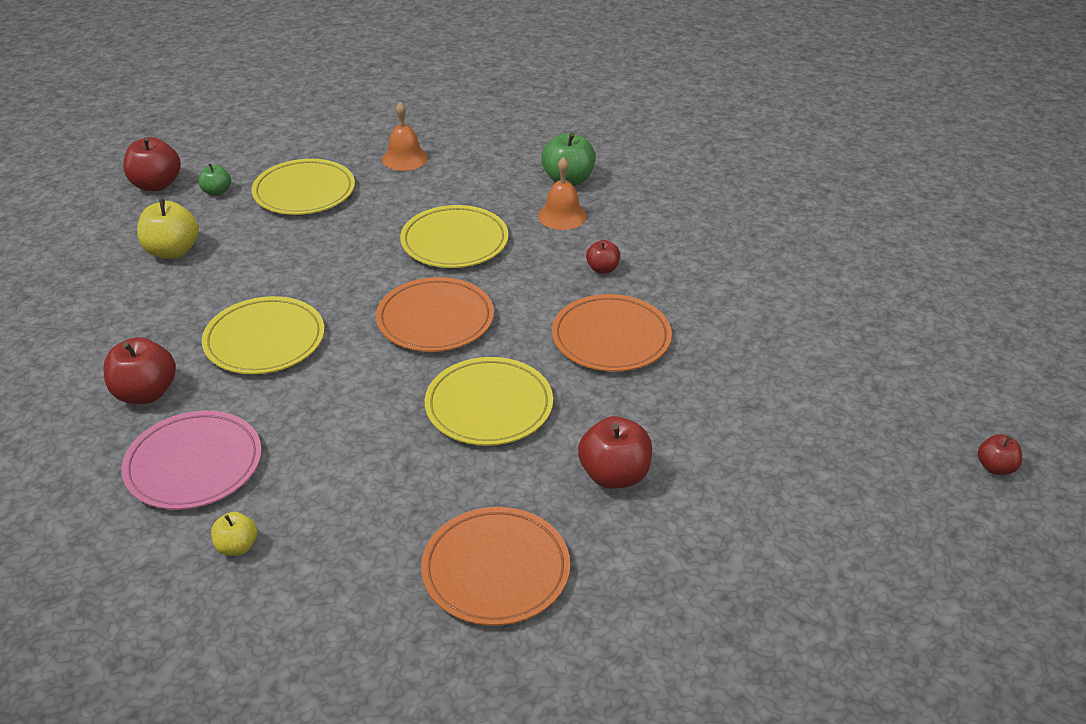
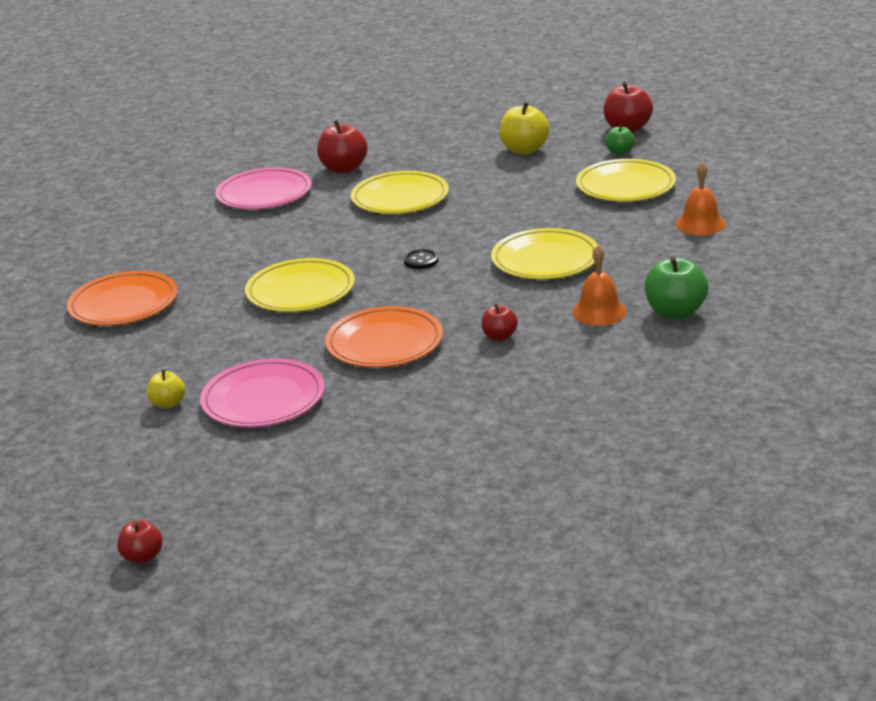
camera: 95 degrees right, 10 degrees down
(237, 547) = (182, 218): yellow apple -> yellow apple (168, 403)
(435, 320) = (421, 261): orange plate -> black button
(614, 475) = (202, 348): red apple -> none
(721, 414) = (263, 399): none -> pink plate

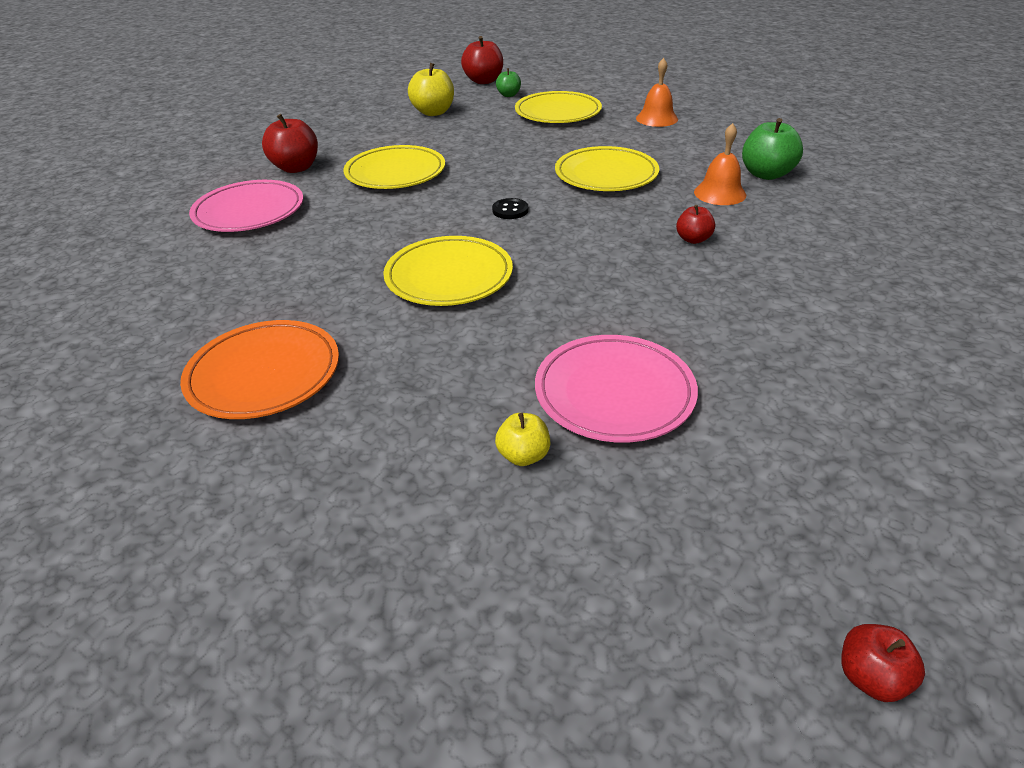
camera: 45 degrees left, 10 degrees up
(384, 343) = (616, 286): orange plate -> none

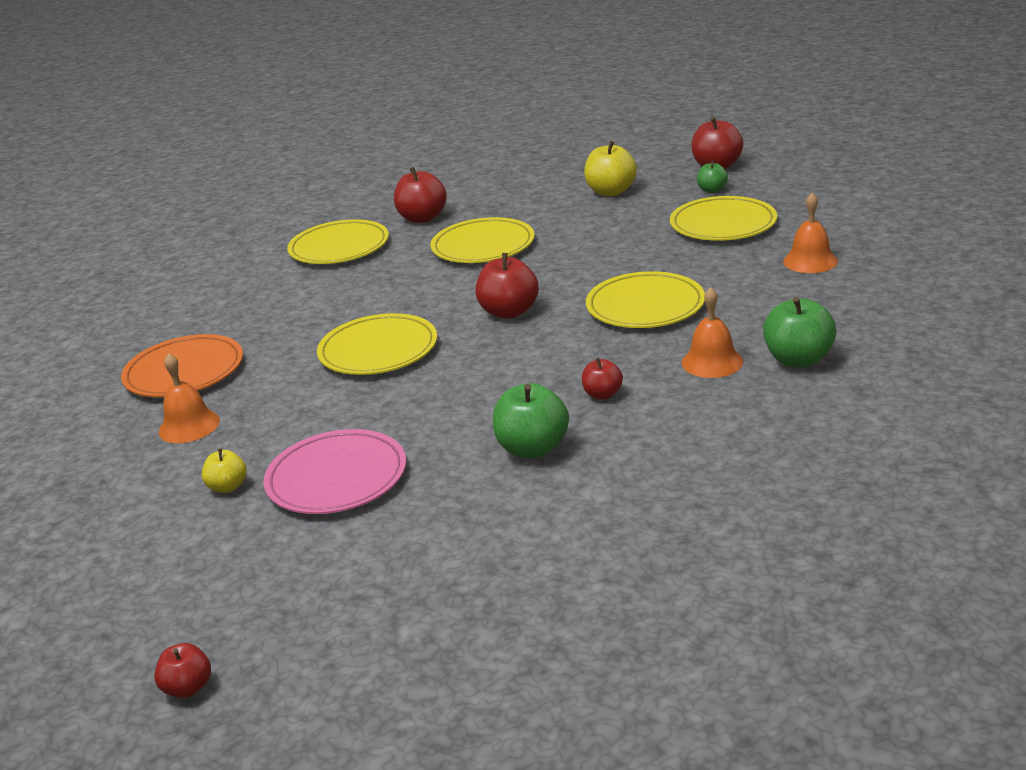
camera: 45 degrees right, 10 degrees down
(249, 211) = (339, 248): pink plate -> yellow plate
(368, 421) = (189, 426): none -> orange bell
(510, 210) = (509, 312): black button -> red apple
(721, 295) = (532, 448): none -> green apple

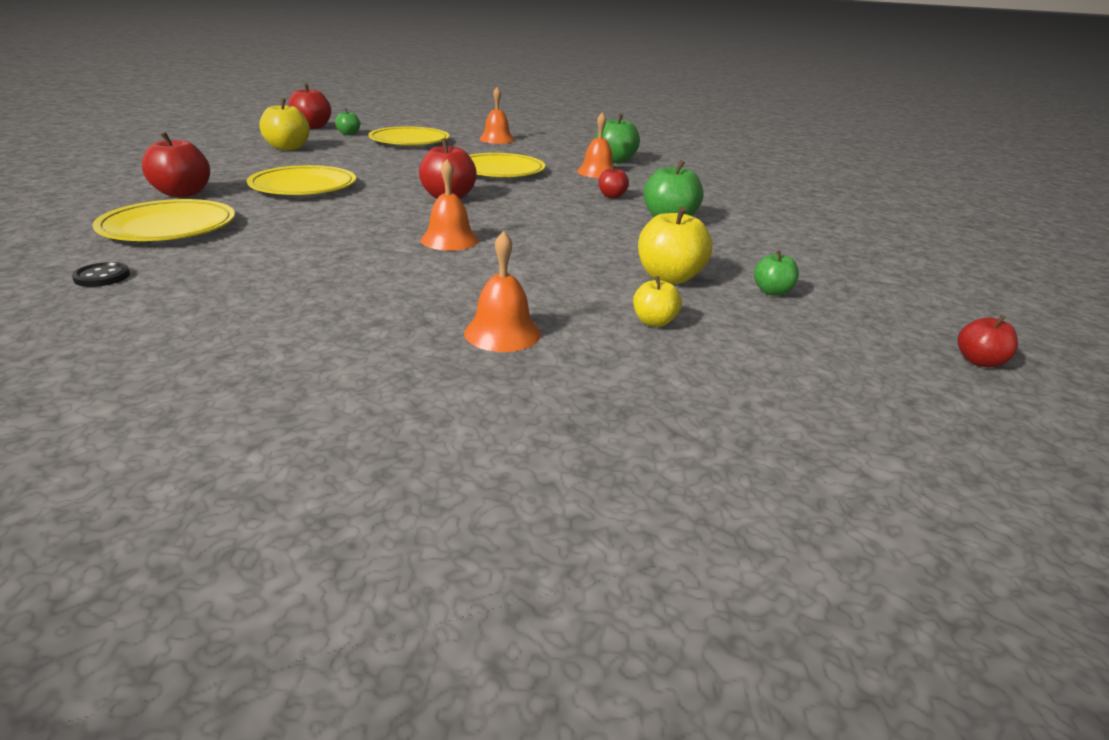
camera: 80 degrees left, 0 degrees up
(184, 372) = (355, 327): orange plate -> none
(237, 271) = (102, 277): none -> black button
(325, 544) = (772, 292): none -> green apple
(337, 478) = (669, 278): pink plate -> yellow apple
(378, 350) = (449, 240): yellow plate -> orange bell

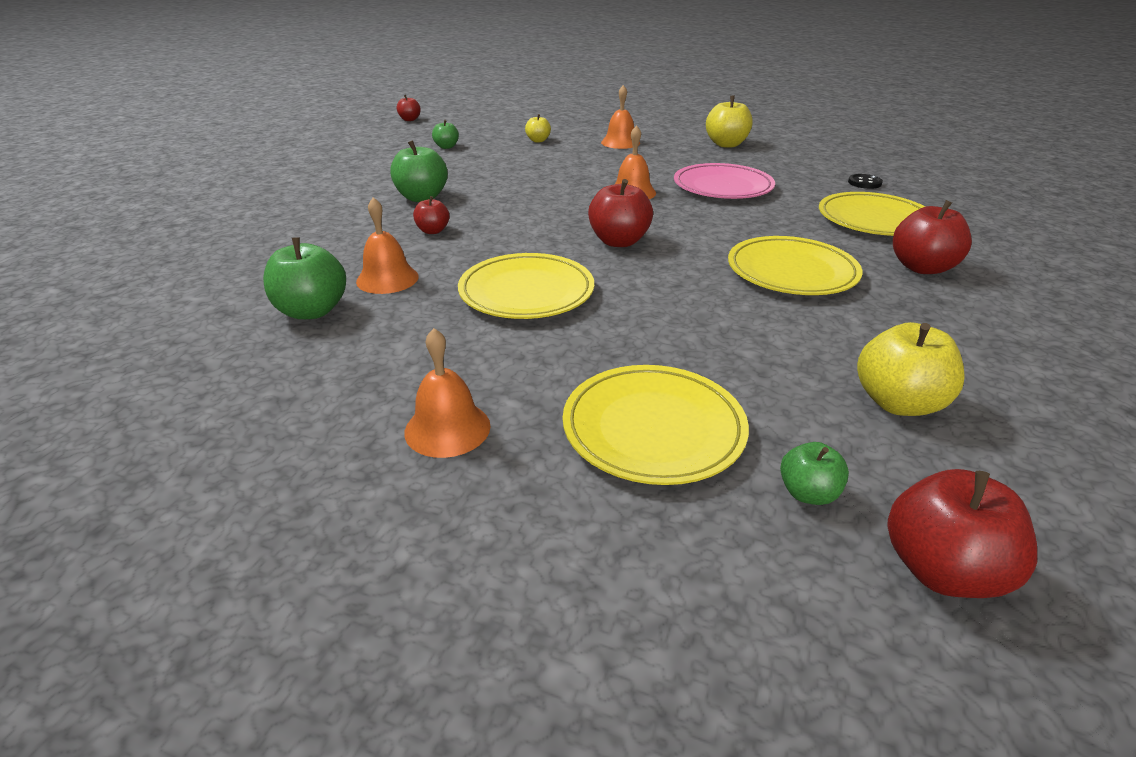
camera: 160 degrees left, 5 degrees up
(331, 255) = (722, 187): none -> pink plate
(669, 278) = (497, 157): yellow apple -> yellow apple (726, 144)

